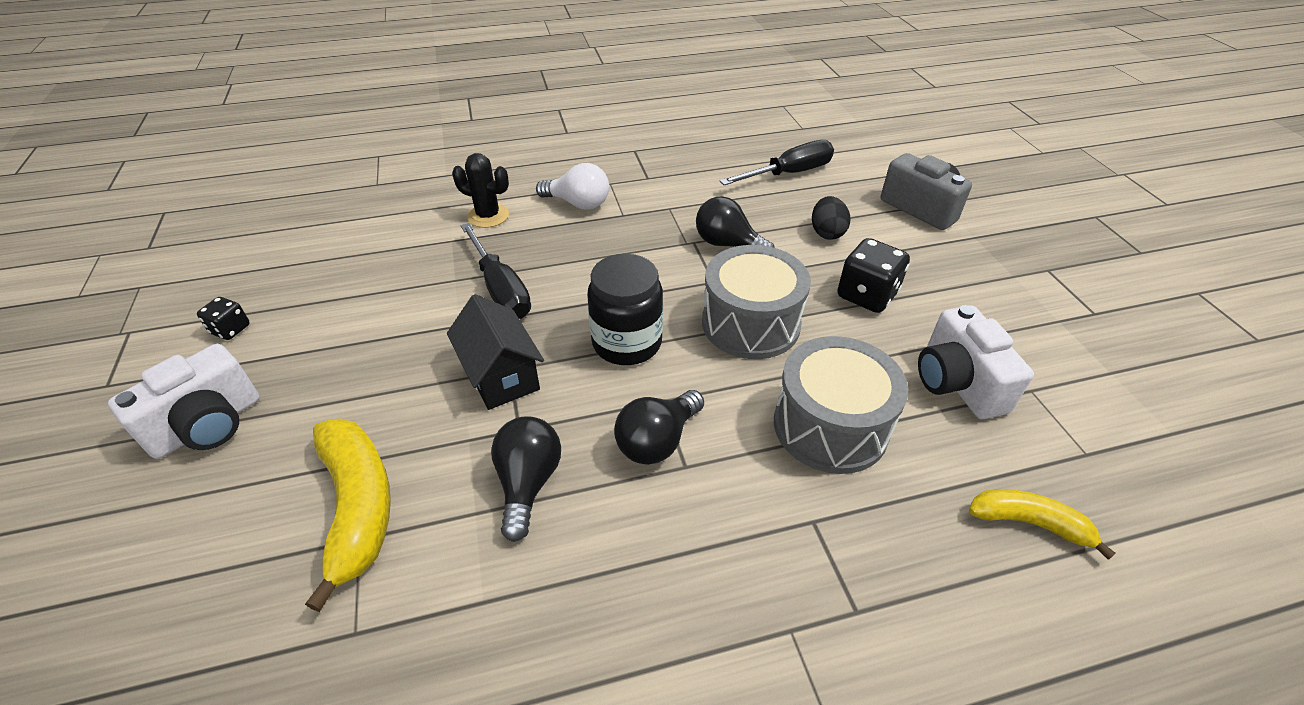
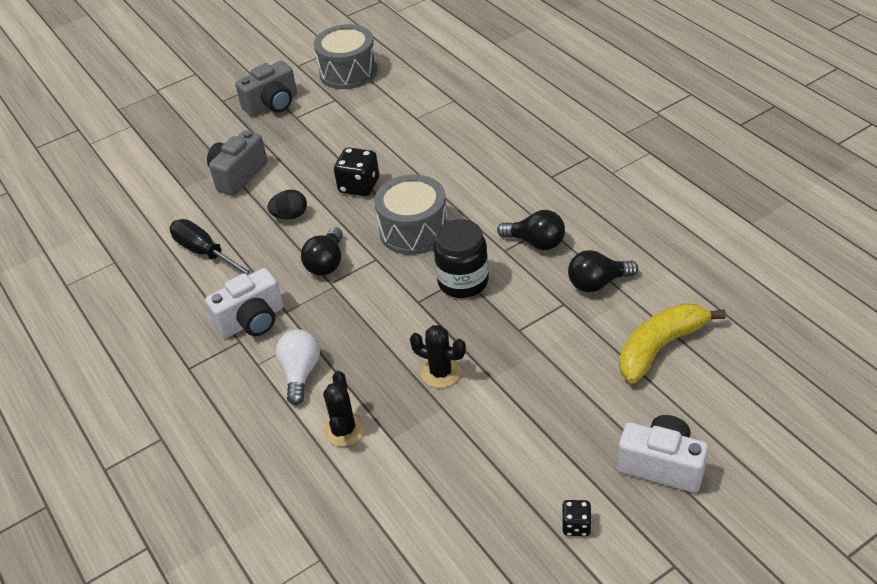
camera: 105 degrees left, 0 degrees up
(500, 289) = (441, 372): black screwdriver -> black cactus
(501, 376) = (527, 331): black house -> none
(830, 426) = (485, 181): grey drum -> grey drum (348, 72)
(957, 383) = (425, 142): white camera -> white camera (252, 320)
(1029, 523) = (509, 114): yellow banana -> none
(1083, 254) = (272, 104): none -> grey camera

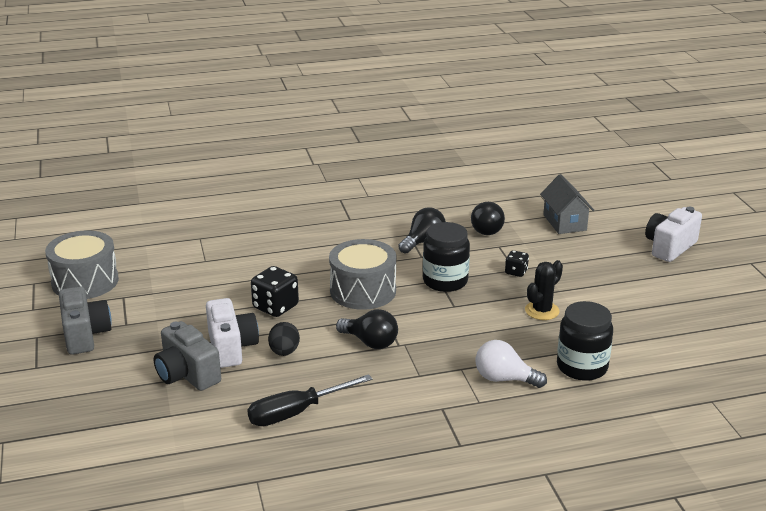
camera: 75 degrees left, 15 degrees down
(252, 320) = (419, 396): white camera -> white camera (231, 348)
(344, 430) = (582, 367): black cactus -> black jar
(576, 525) = (710, 288): black dice -> black dice (516, 272)
(660, 347) = (564, 222): yellow banana -> grey house

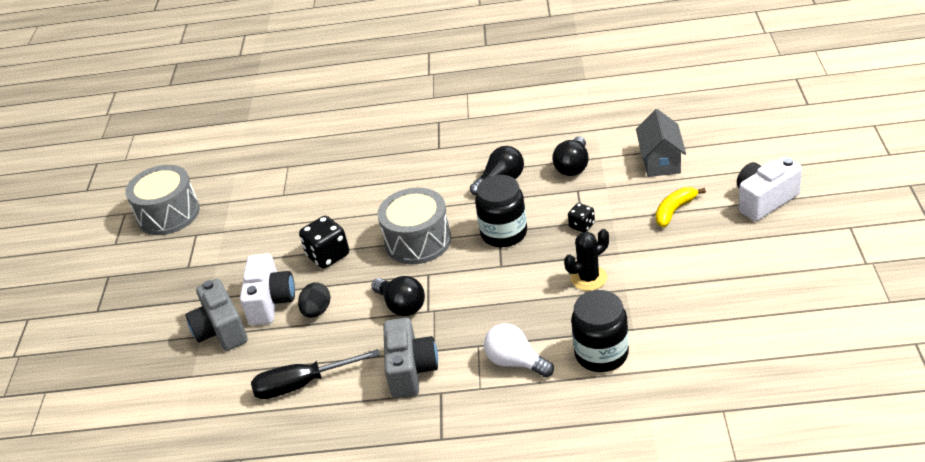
camera: 20 degrees right, 10 degrees up
(85, 335) = (149, 277): grey camera -> grey camera (411, 370)
(595, 257) = (674, 210): none -> yellow banana

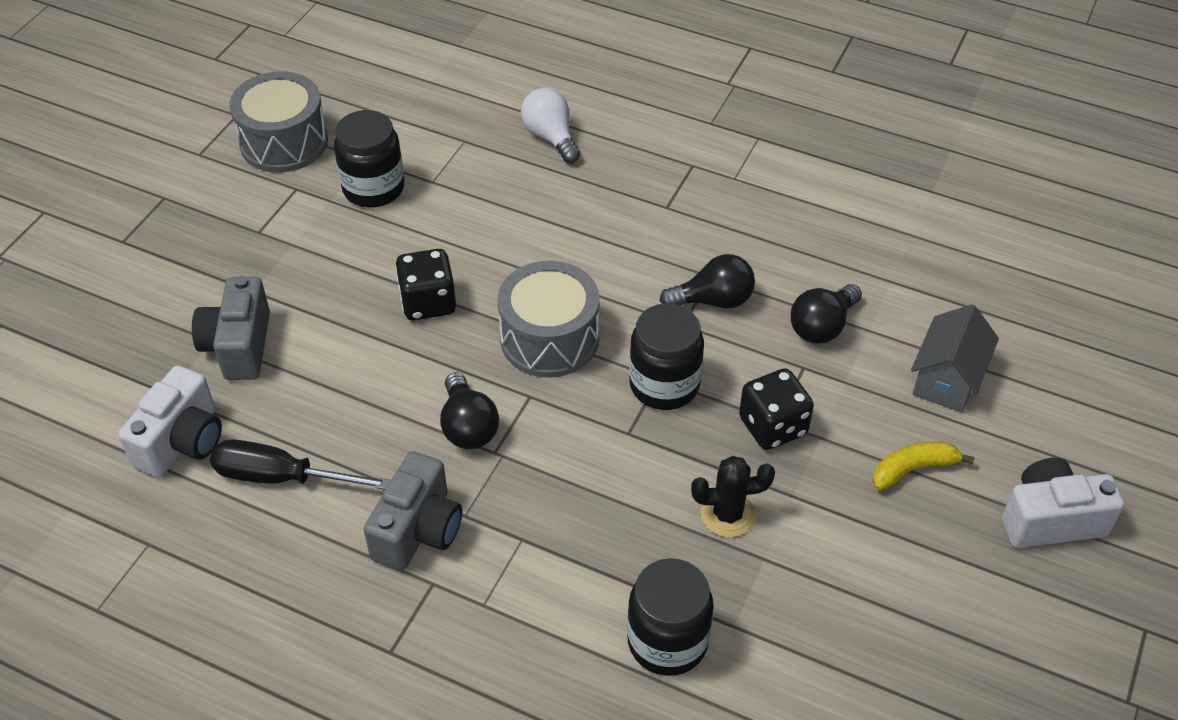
camera: 20 degrees right, 10 degrees up
(247, 213) = (373, 188): none -> black jar
(271, 302) = (319, 335): white camera -> white camera (182, 441)
(317, 311) = (364, 379): black egg -> none
(515, 362) = (552, 591): white light bulb -> white light bulb (550, 137)
(582, 225) = (773, 426): black dice -> black dice, size x1.76

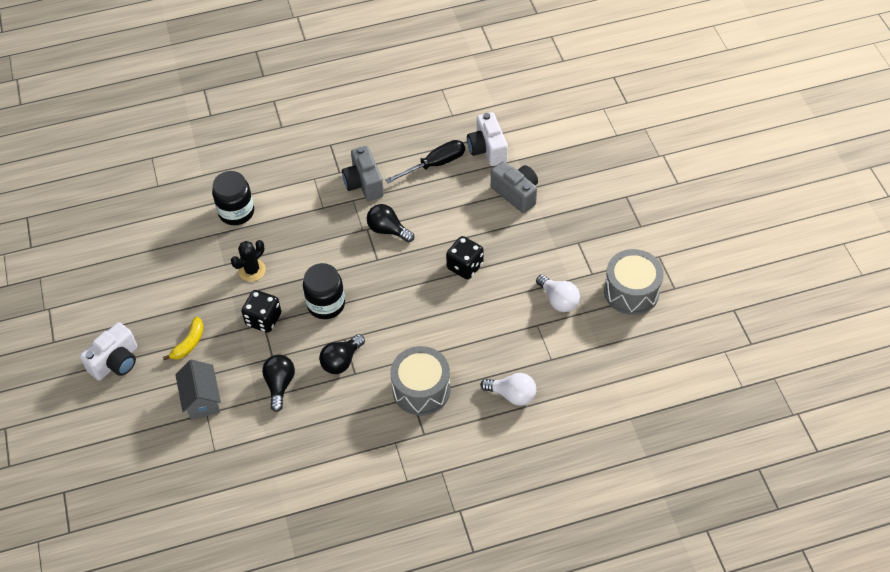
camera: 140 degrees right, 5 degrees up
(373, 188) = (558, 300): black jar -> white light bulb
(549, 339) = (395, 289): grey drum -> grey drum (421, 389)

